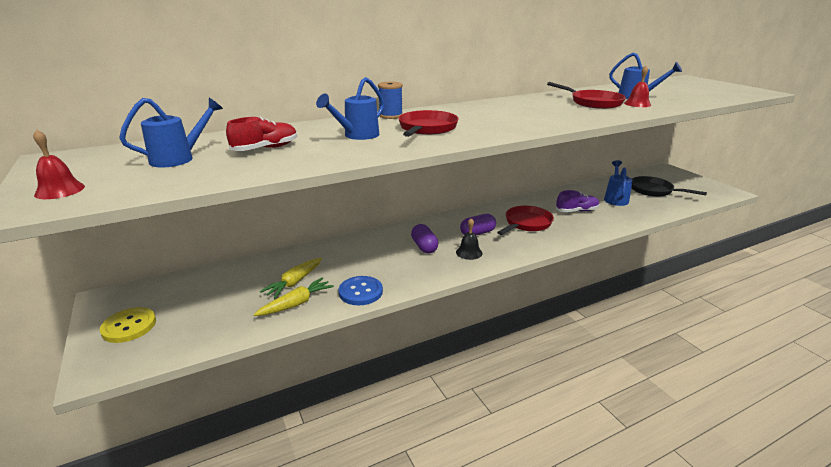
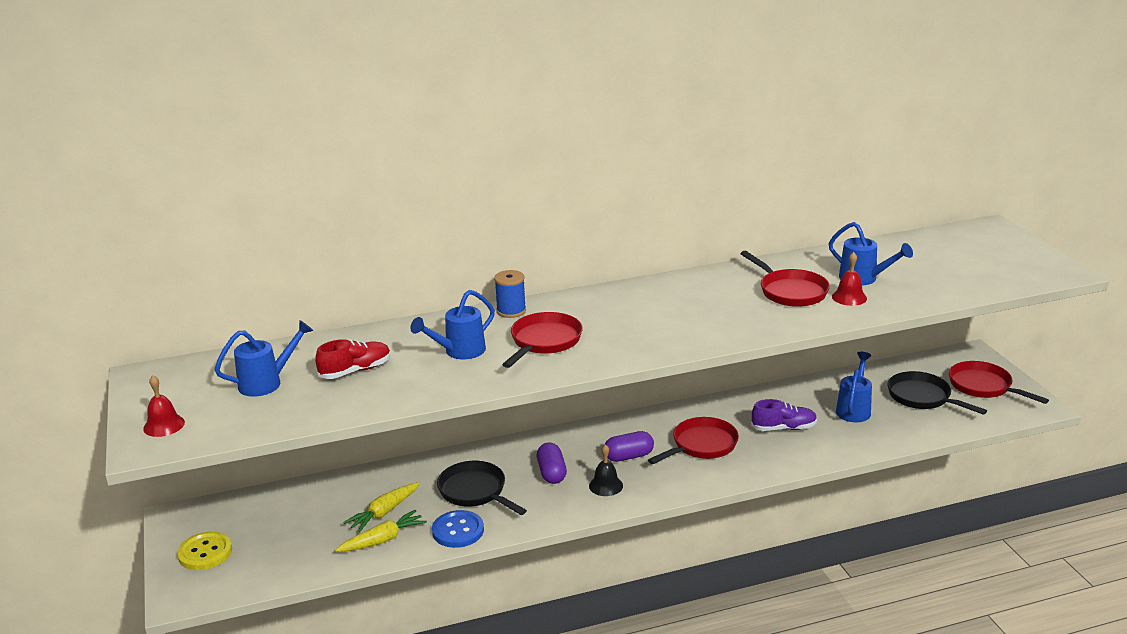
camera: 10 degrees right, 0 degrees up
(368, 262) = (475, 491): none -> black pan
(686, 183) = (983, 386): none -> red pan

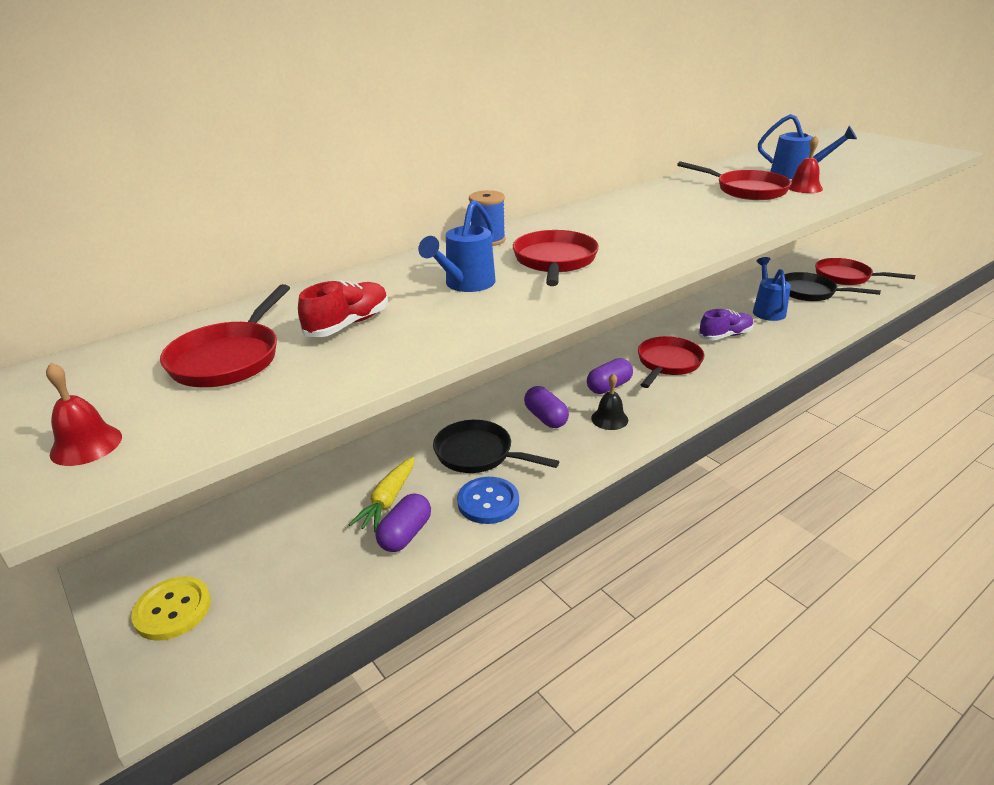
camera: 20 degrees left, 5 degrees up
(266, 383) = (229, 358): blue watering can -> red pan
(382, 540) = (405, 534): yellow carrot -> purple capsule

